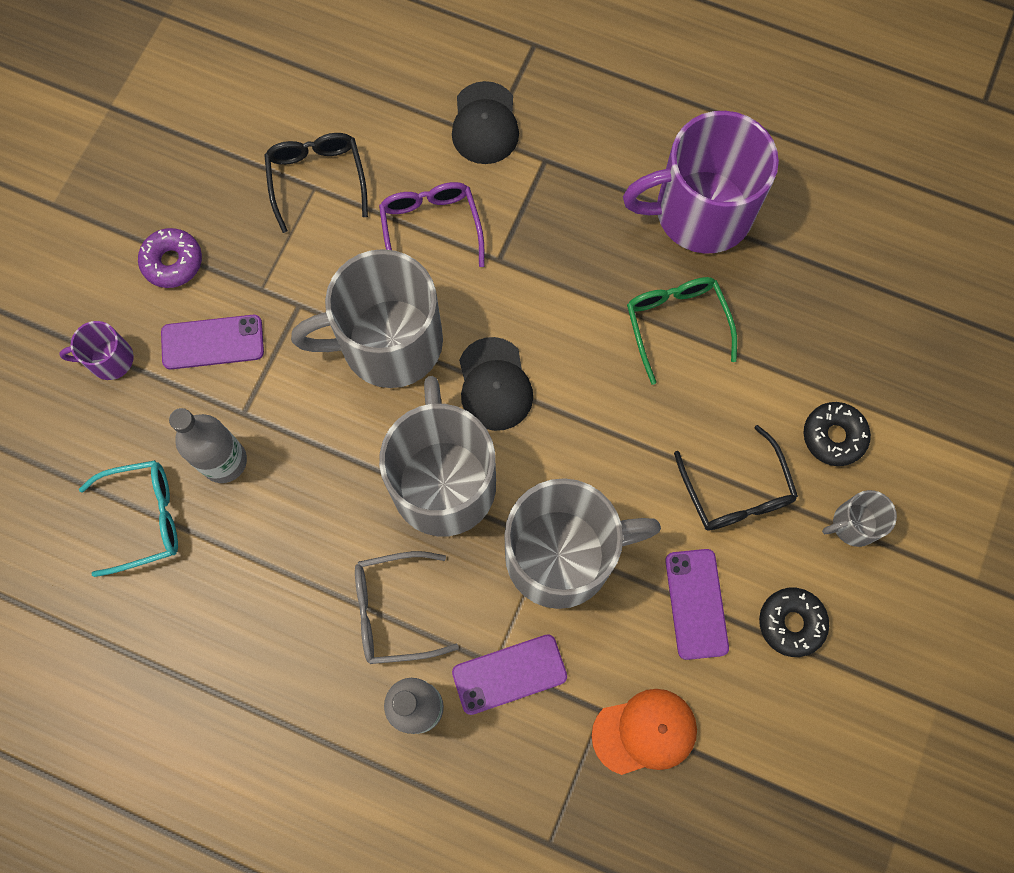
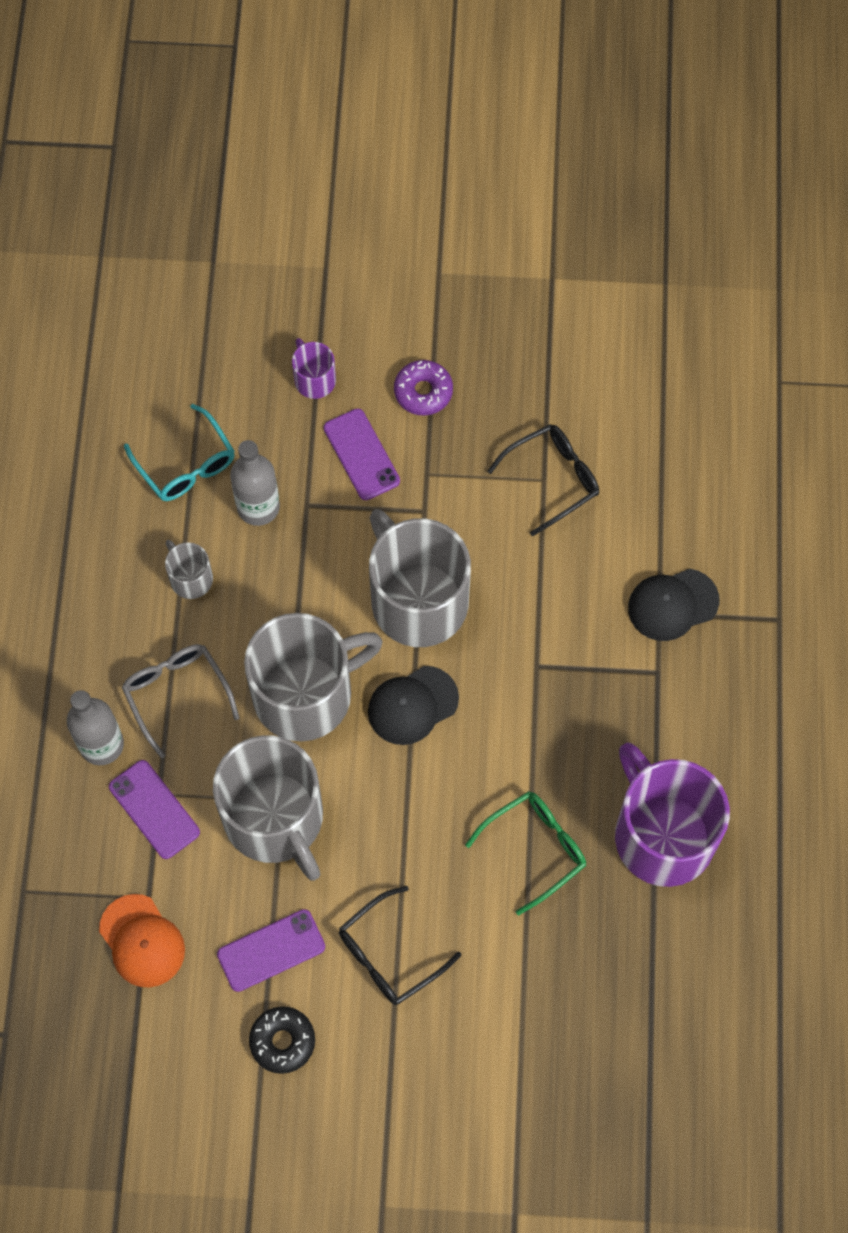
camera: 70 degrees right, 5 degrees down
(430, 227) = (545, 595): purple glasses -> none
(833, 436) = (477, 1030): black donut -> none
(853, 524) = (397, 1073): grey mug -> grey mug (190, 578)

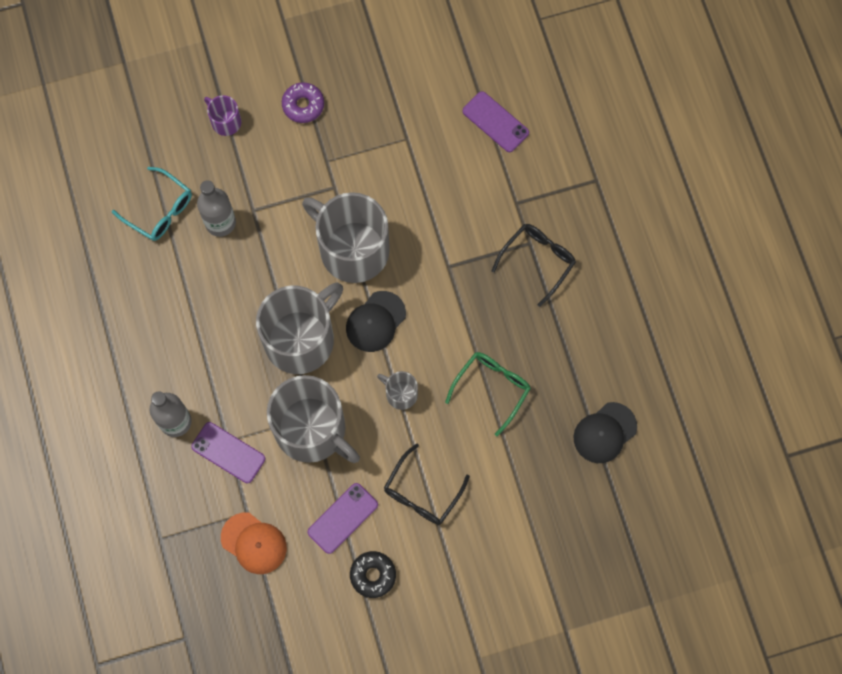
camera: 20 degrees left, 5 degrees up
(176, 693) = (213, 369): grey glasses -> none
(190, 578) = (192, 287): grey mug -> grey mug (400, 394)
(361, 454) = (277, 163): purple phone -> purple phone (495, 122)
(554, 478) = (413, 135): black glasses -> black glasses (538, 260)
(662, 834) = (571, 349): purple mug -> none
(672, 604) = (523, 194): black cap -> black cap (605, 433)

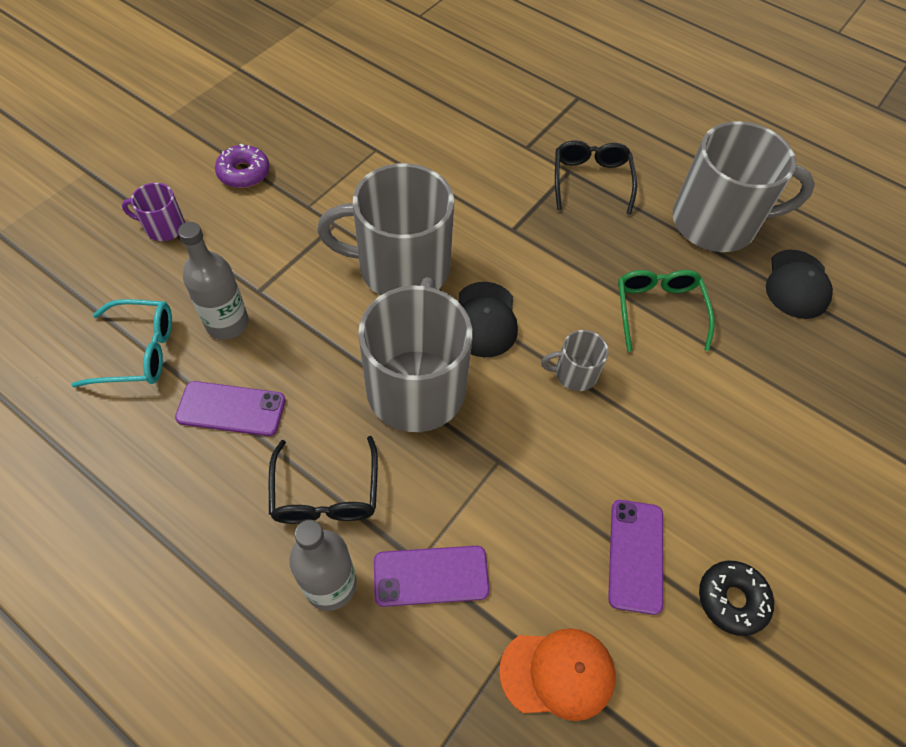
camera: 40 degrees left, 15 degrees down
(312, 430) = (512, 476): grey mug -> grey mug (716, 223)
(421, 493) = (693, 462): black glasses -> black glasses (326, 495)
(495, 122) = (449, 98): purple phone -> purple phone (231, 409)

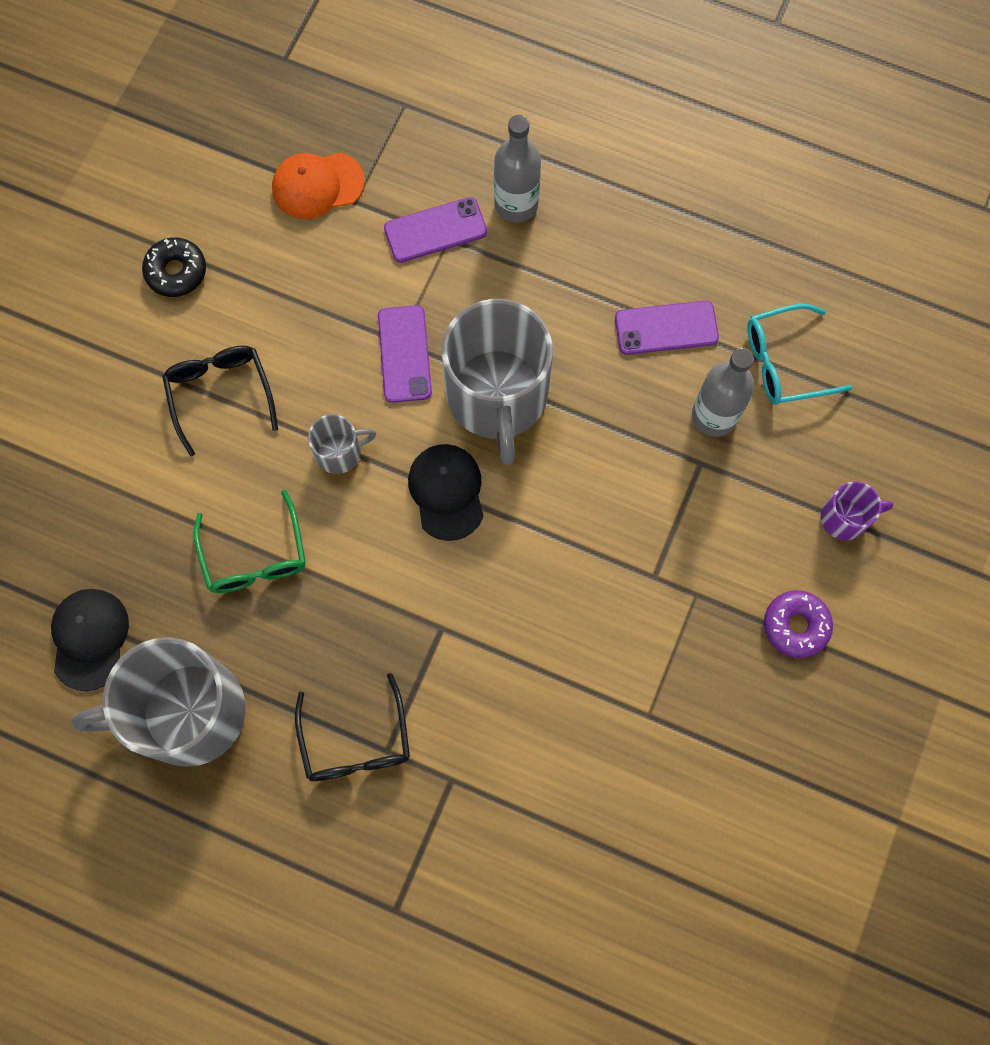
camera: 170 degrees right, 15 degrees up
(326, 495) = (547, 272): black glasses -> black glasses (220, 393)
(401, 267) = (557, 536): grey mug -> none
(636, 555) = (261, 288): purple phone -> purple phone (404, 354)

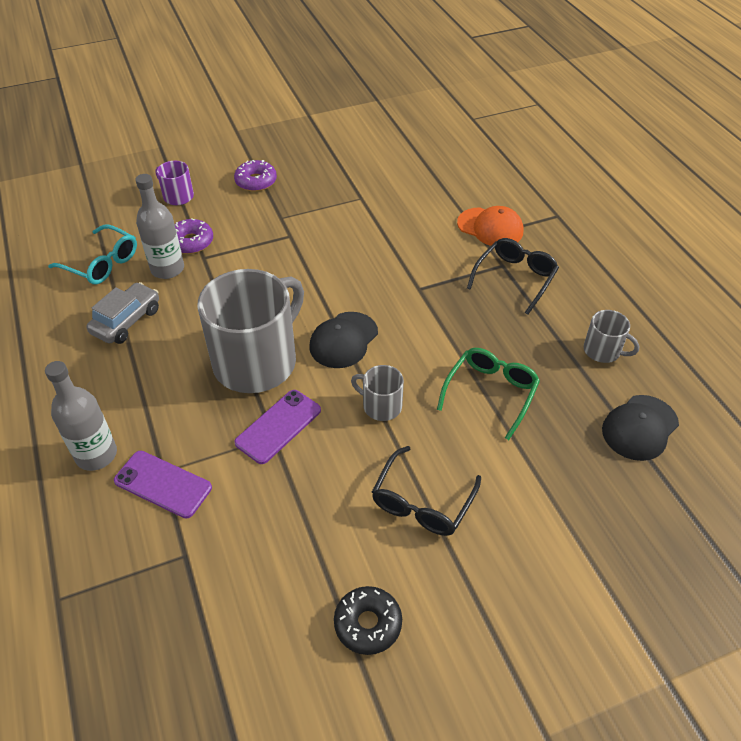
camera: 135 degrees left, 25 degrees down
(187, 712) = (603, 351): grey mug -> grey mug, size x0.45
(317, 185) = (193, 594): orange cap -> orange cap (490, 227)
(666, 328) = (126, 321): purple phone -> grey car
(740, 470) = (191, 242): none -> purple donut

